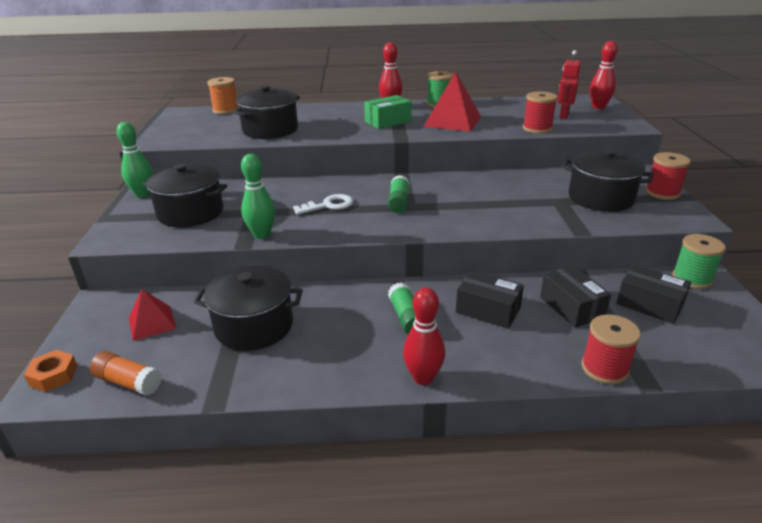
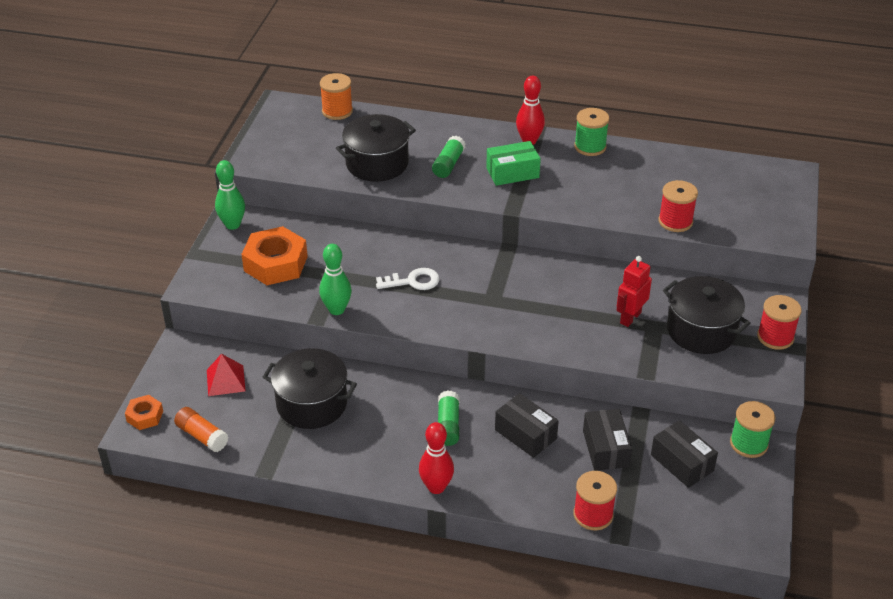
camera: 15 degrees right, 10 degrees up
(190, 213) = (275, 263): black pot -> orange nut
(399, 202) = (485, 292): green glue stick -> green glue stick (448, 164)
(453, 121) = (587, 187): red pyramid -> none
(563, 115) = (725, 201): red robot -> red robot (630, 318)
(598, 107) = (780, 192): red bowling pin -> none

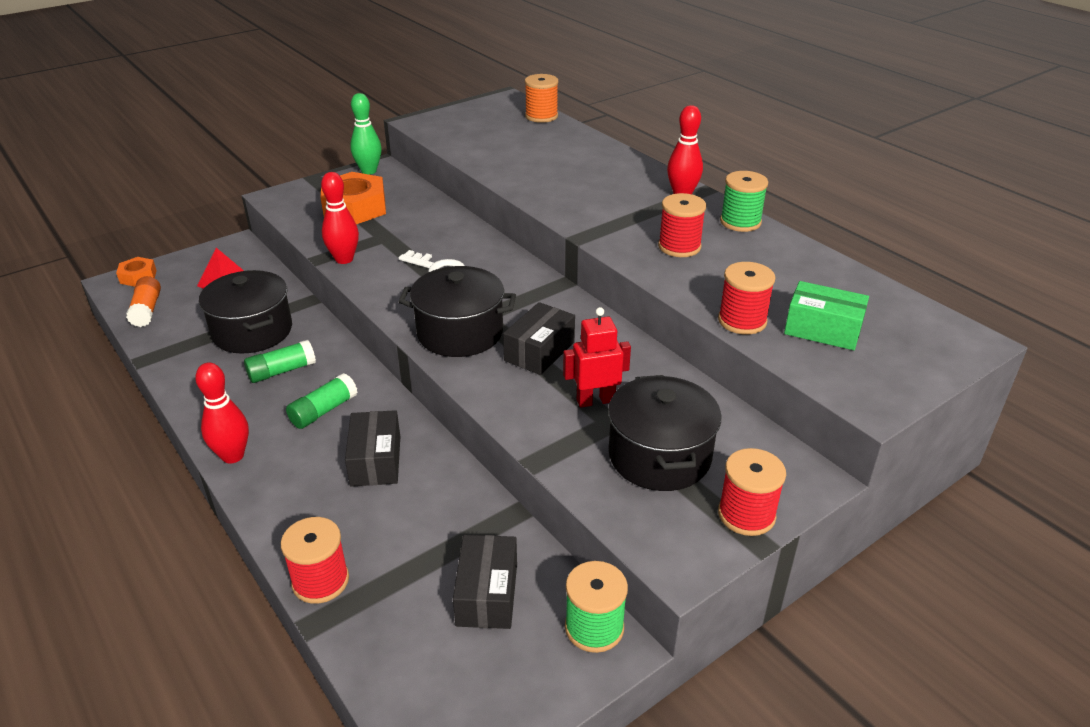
camera: 40 degrees right, 5 degrees down
(336, 310) = (344, 259): green bowling pin -> red bowling pin
(377, 163) = (514, 159): black pot -> black pot (460, 333)
(448, 164) = (575, 183): green glue stick -> green glue stick (281, 371)
(512, 173) = (626, 211): green box -> green box (822, 330)
(579, 185) = (679, 247): none -> red spool
(606, 448) = (429, 524): black box -> black box (539, 351)

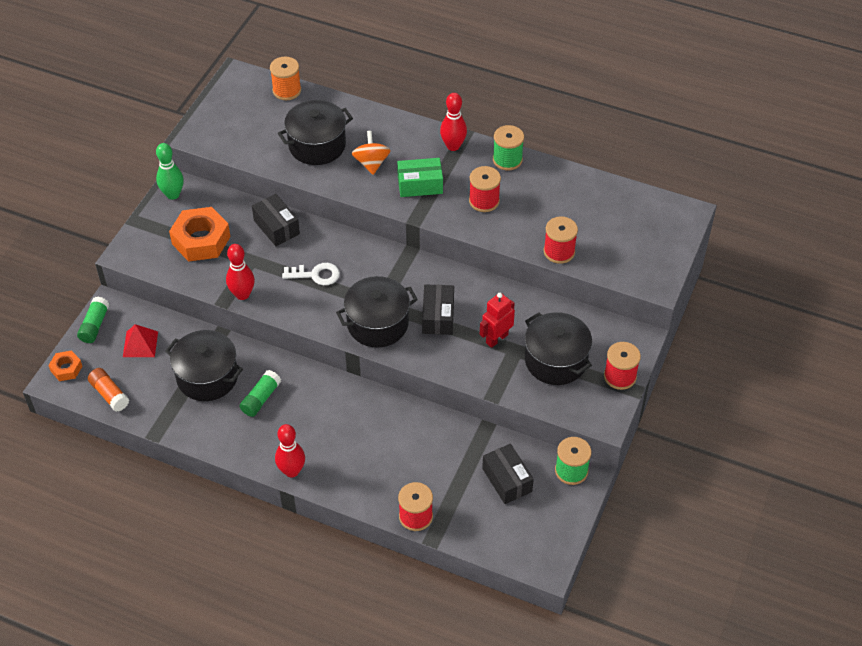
camera: 30 degrees left, 15 degrees up
(323, 411) = (317, 415): green glue stick -> green glue stick (94, 325)
(376, 461) = (381, 433): black box -> black box (276, 227)
(530, 156) = (317, 145): none -> black pot
(574, 183) = (371, 163): none -> orange spinning top
(822, 330) = (606, 239): green box -> green box (420, 185)

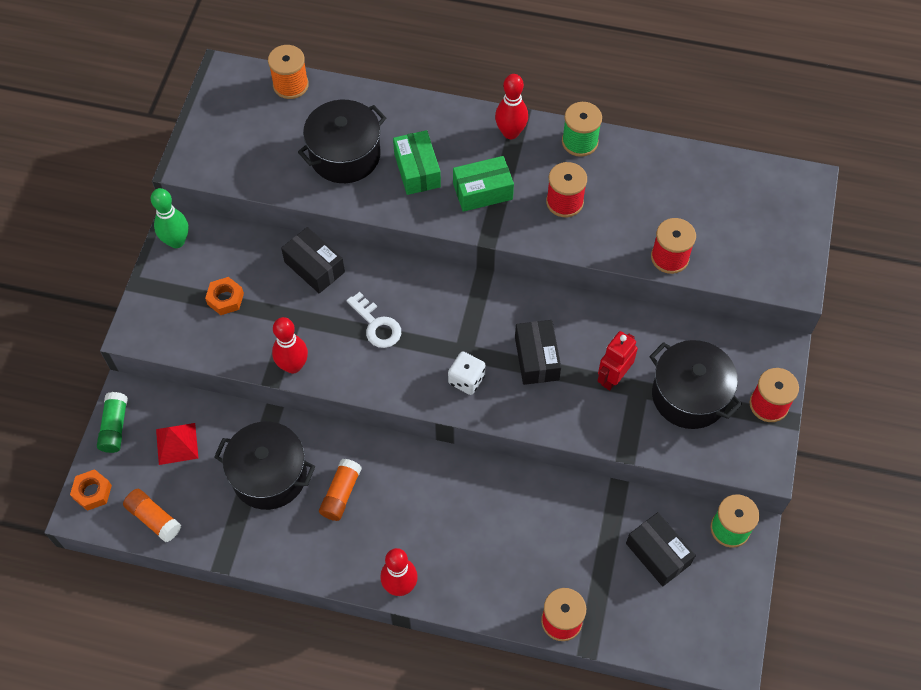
camera: 10 degrees left, 10 degrees up
(201, 240) = (225, 299): orange nut -> orange nut, size x0.52
(261, 399) = (341, 494): green glue stick -> orange glue stick
(315, 275) = (376, 325): white key -> white key turned 60 degrees clockwise
(371, 163) = (417, 170): orange spinning top -> green box
(377, 324) = (466, 380): black pot -> white dice

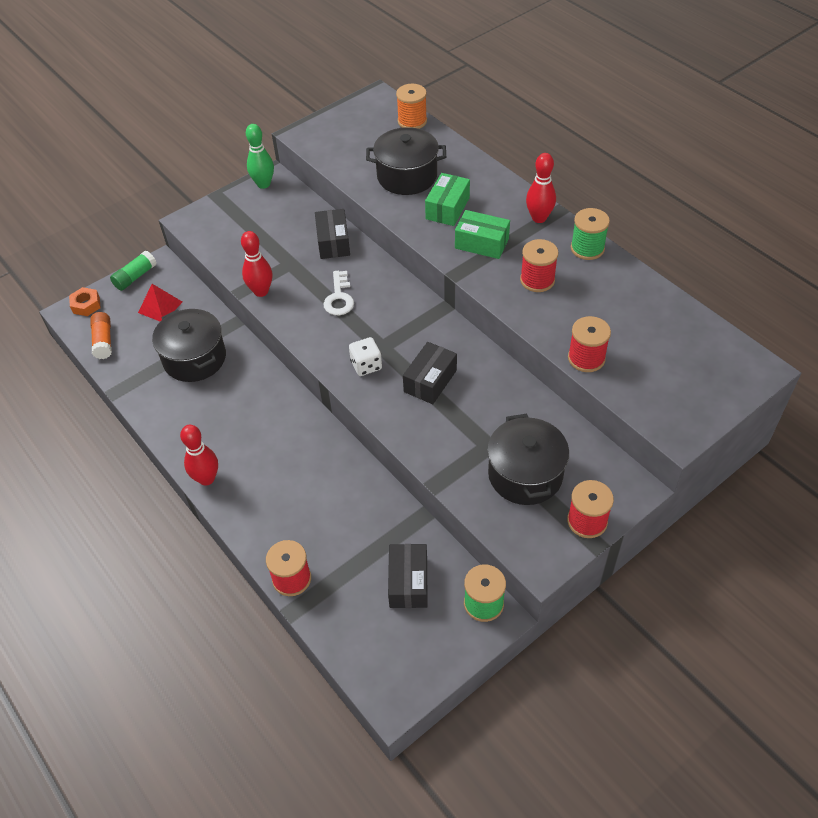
camera: 40 degrees right, 10 degrees down
(225, 299) = (259, 231): orange nut -> none
(341, 494) = (226, 397): orange glue stick -> none
(613, 377) = (476, 426): red robot -> none

